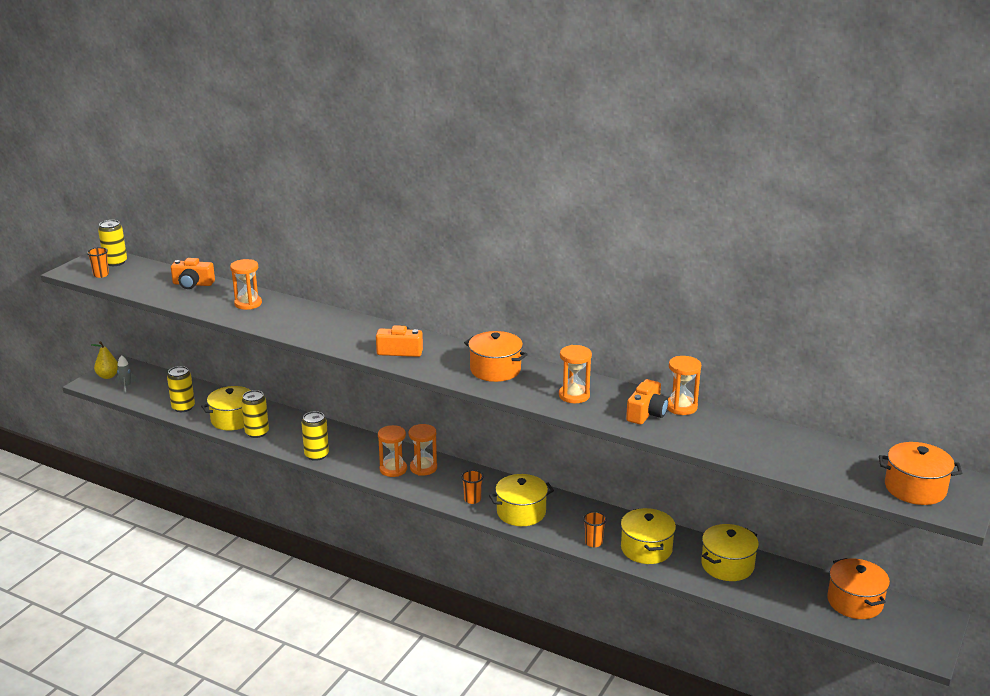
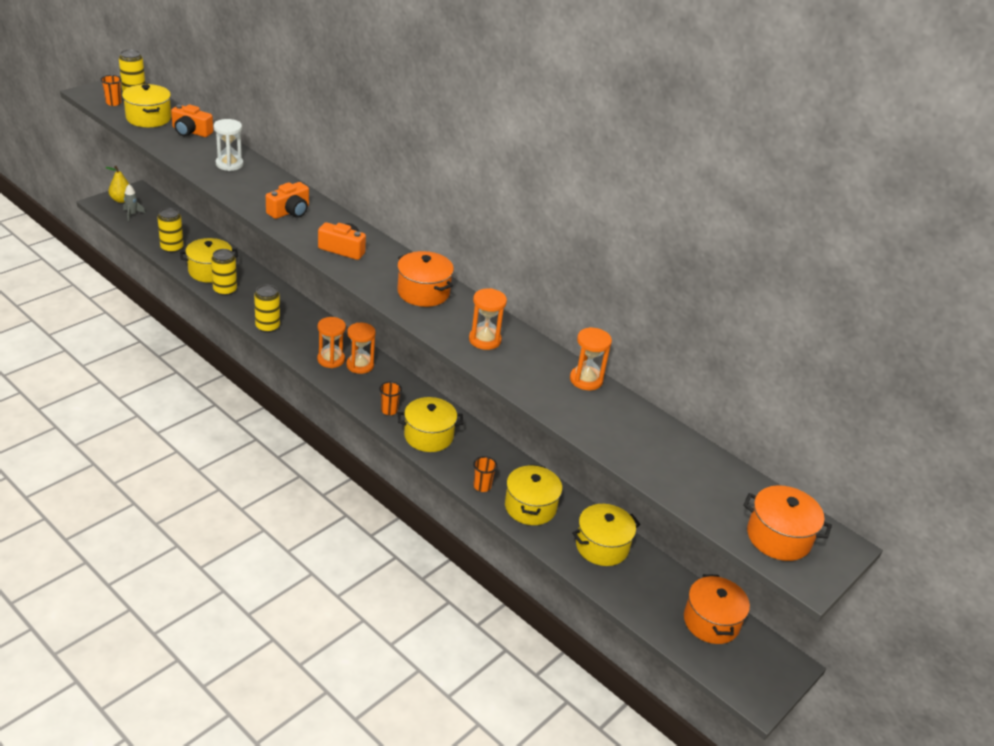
camera: 10 degrees right, 10 degrees up
(144, 281) = (148, 118): none -> yellow pot
(248, 304) = (229, 164): orange hourglass -> white hourglass
(646, 413) = (546, 378): orange camera -> orange camera (290, 211)

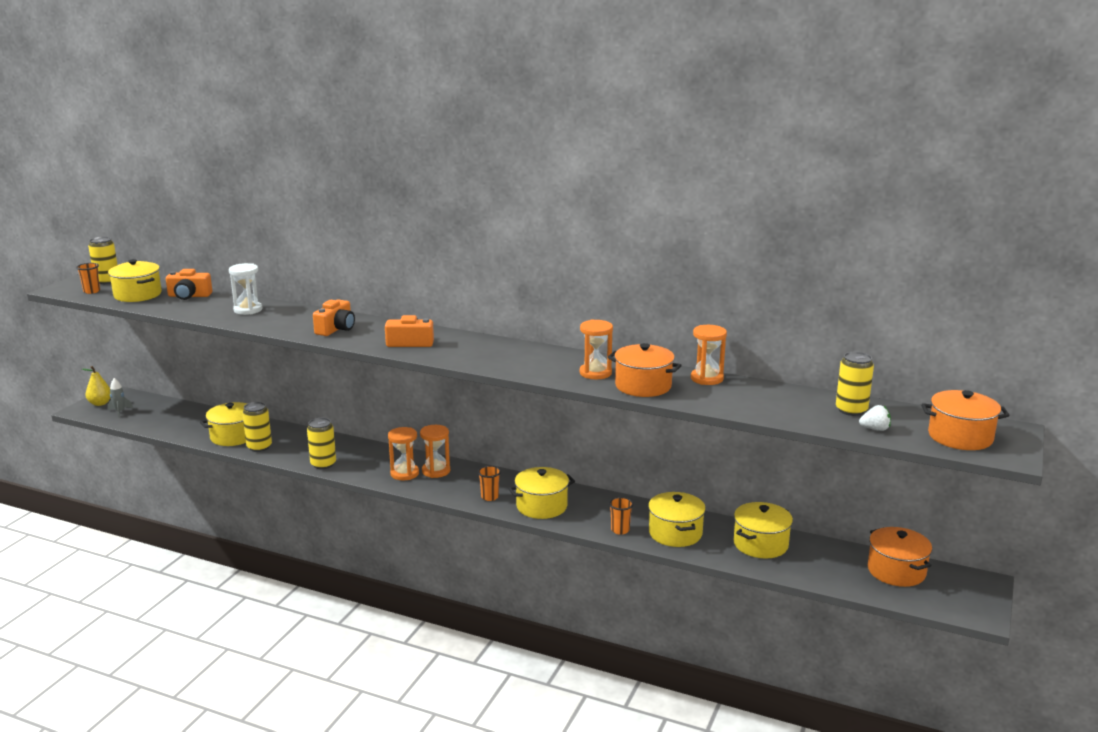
camera: 15 degrees left, 15 degrees down
(172, 248) = (180, 428): yellow can -> yellow can (851, 410)
(423, 292) = (511, 355): orange pot -> orange pot (643, 386)
(700, 499) = (875, 429): none -> white strawberry

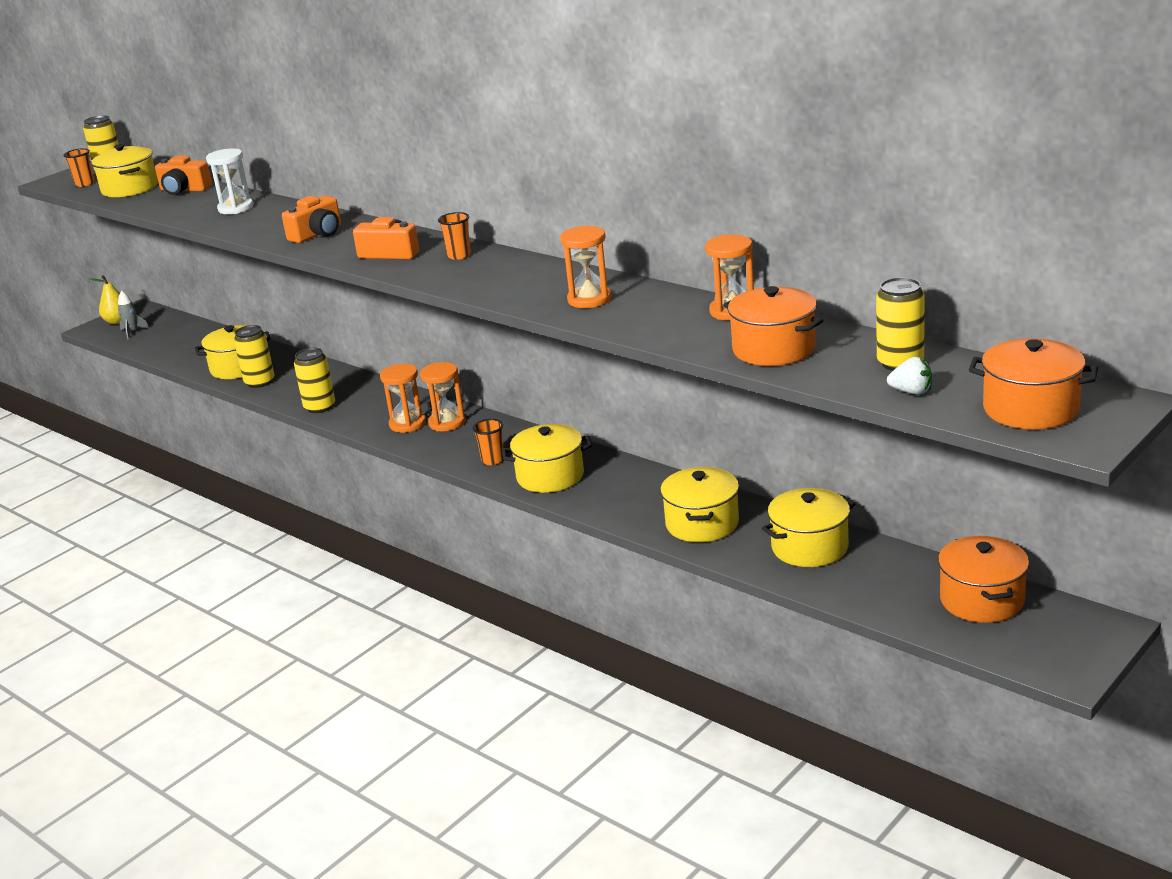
camera: 20 degrees right, 5 degrees up
(620, 530) = (631, 514): orange cup -> orange cup (459, 255)
(643, 386) = (637, 319): orange pot -> orange pot (773, 349)

